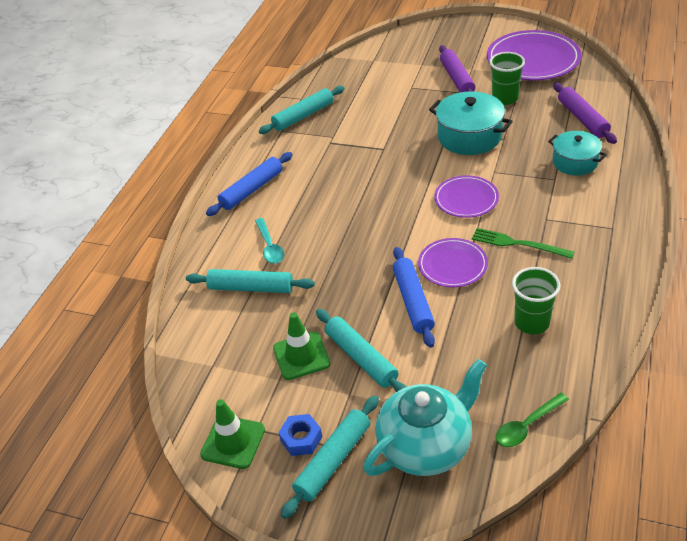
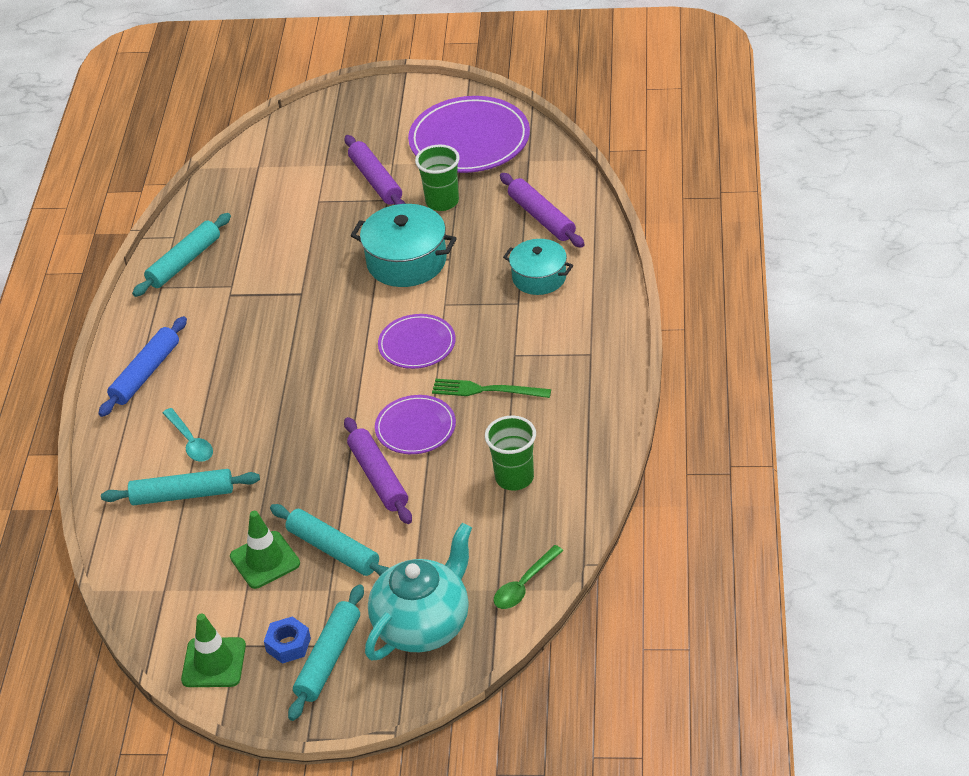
camera: 15 degrees left, 0 degrees up
(413, 301) = (378, 477): blue rolling pin -> purple rolling pin

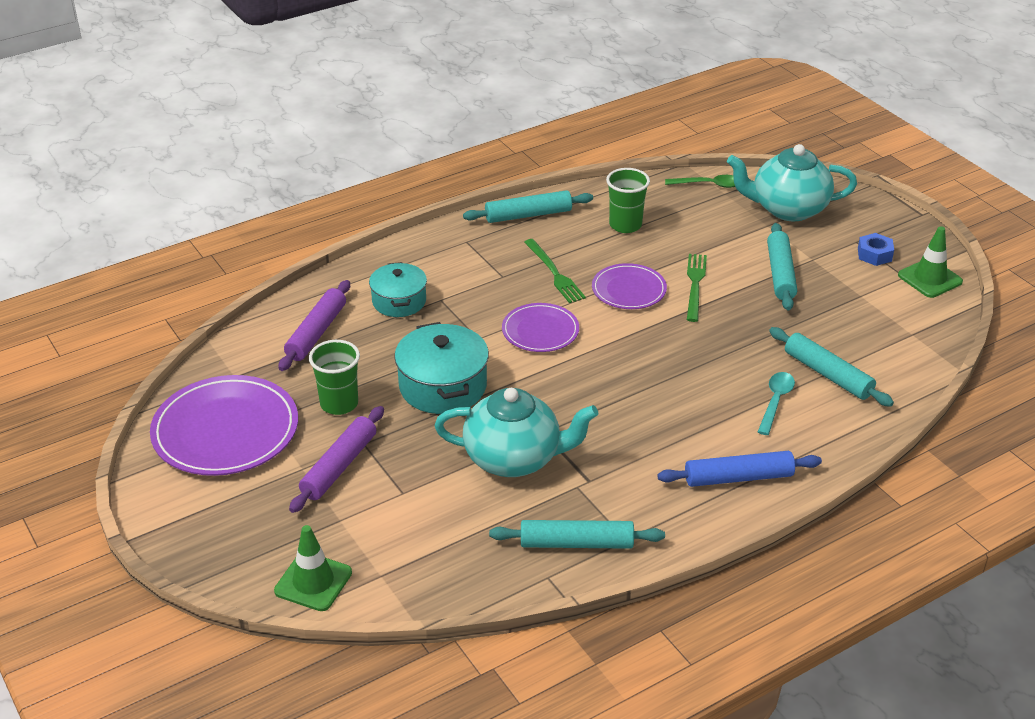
camera: 130 degrees left, 5 degrees down
(265, 560) = (828, 300): green traffic cone -> green traffic cone (313, 582)
(291, 266) = (514, 458): none -> turquoise teapot
(328, 658) = (861, 233): turquoise rolling pin -> turquoise rolling pin (528, 215)
(378, 477) = (695, 285): purple rolling pin -> green fork

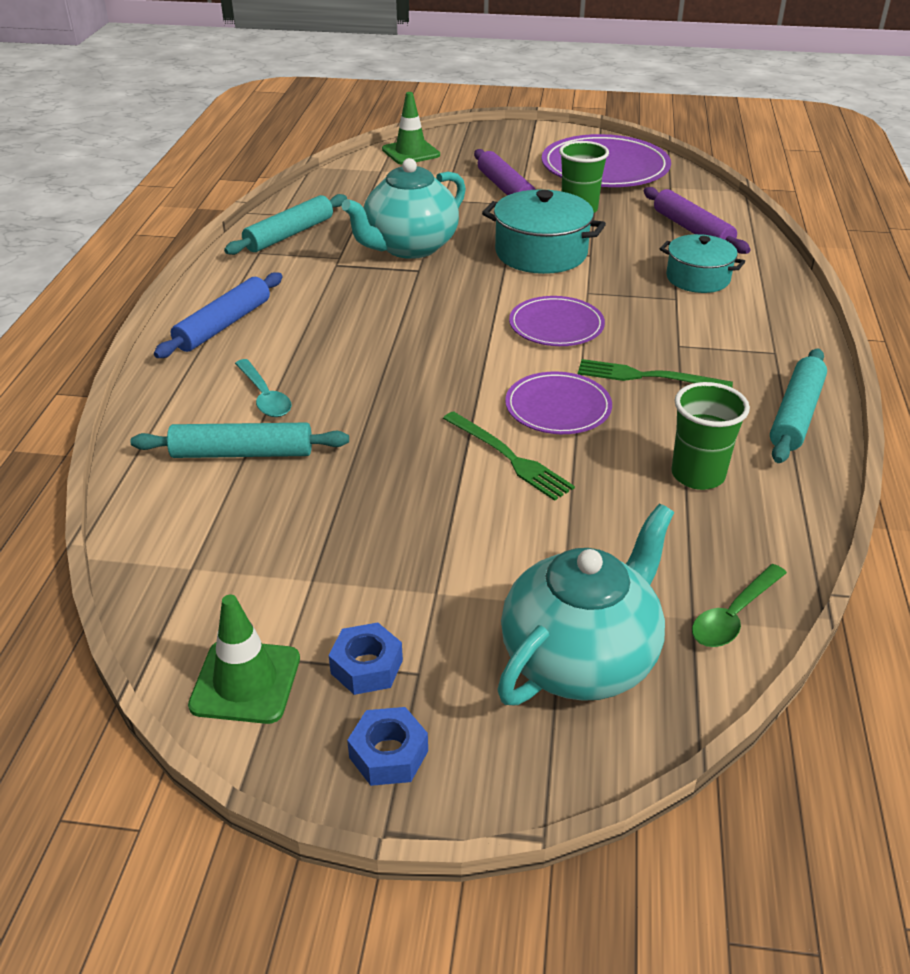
camera: 130 degrees right, 0 degrees up
(780, 274) = (444, 539): turquoise rolling pin -> none
(897, 229) = (388, 754): none -> blue nut

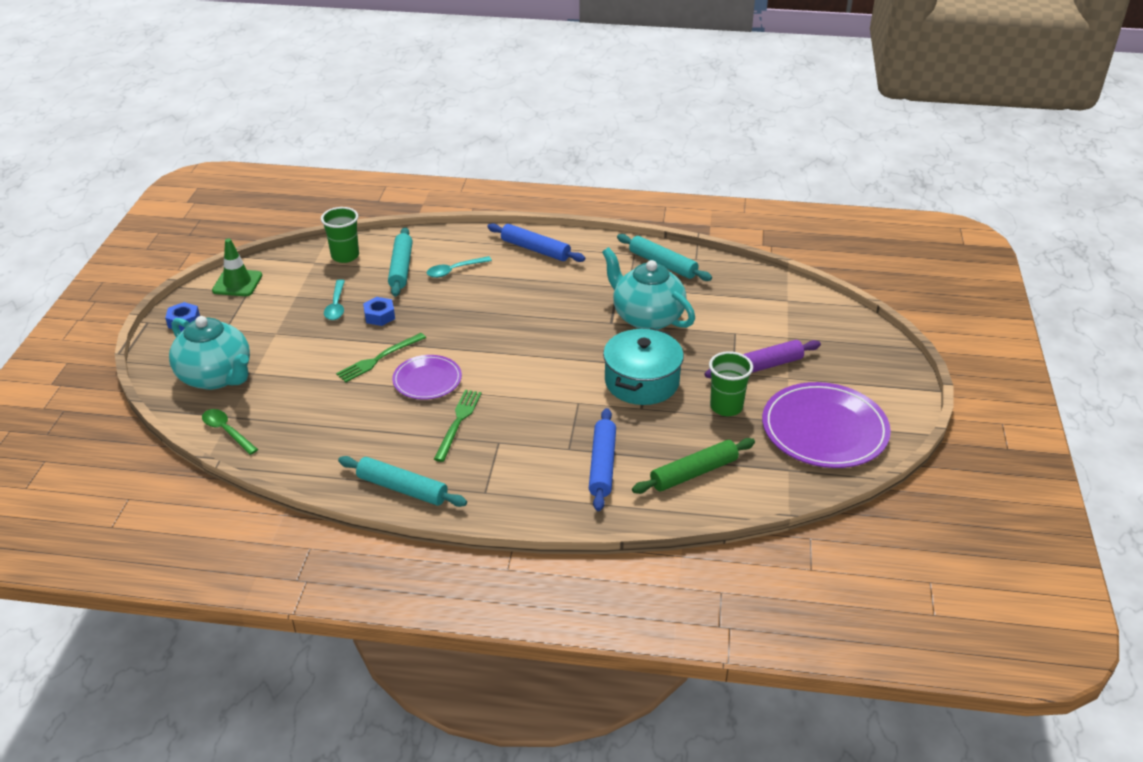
camera: 90 degrees right, 0 degrees up
(351, 521) = (336, 305): none -> turquoise spoon
(367, 667) = (234, 314): blue nut -> blue nut (379, 316)
(411, 152) = (830, 314): green traffic cone -> none
(556, 325) = (529, 384): purple plate -> none
(692, 230) = (694, 473): purple rolling pin -> green rolling pin
(698, 278) = (602, 465): turquoise pot -> blue rolling pin
(698, 475) = (346, 433): green cup -> green cup (345, 256)

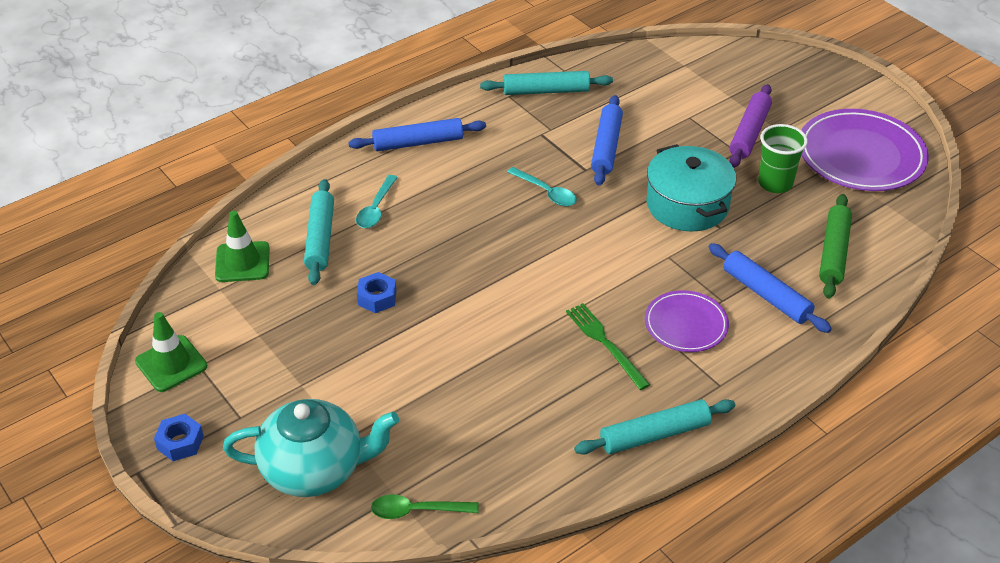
camera: 45 degrees left, 5 degrees up
(336, 305) = (317, 316): turquoise spoon -> turquoise spoon (546, 192)
(345, 256) = (242, 262): green cup -> green traffic cone
(379, 359) = (444, 337): green fork -> none
(401, 268) = (320, 238): turquoise rolling pin -> turquoise rolling pin turned 45 degrees clockwise
(427, 380) = (519, 326): purple plate -> purple plate (686, 324)
(646, 317) = (606, 147): turquoise teapot -> blue rolling pin

